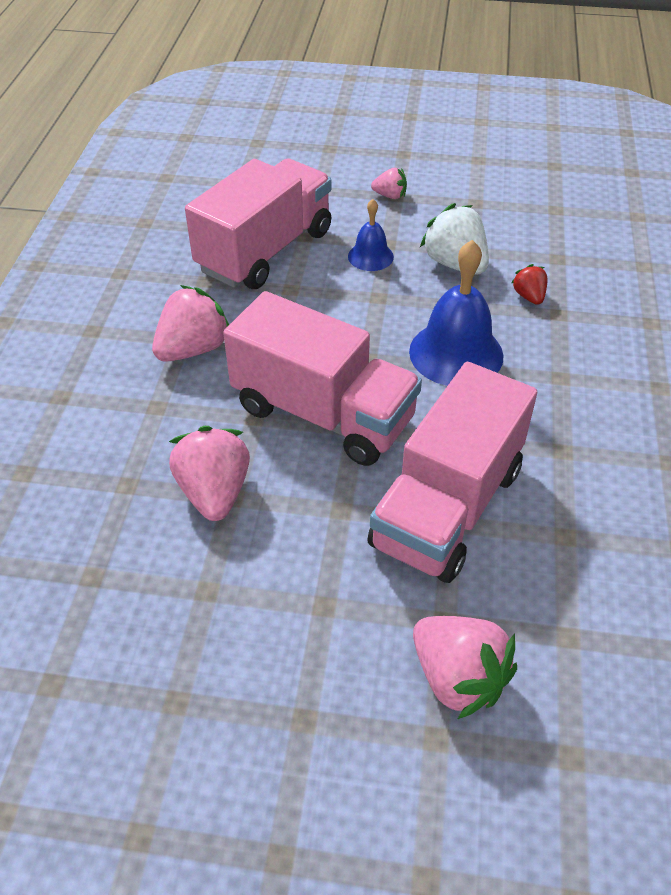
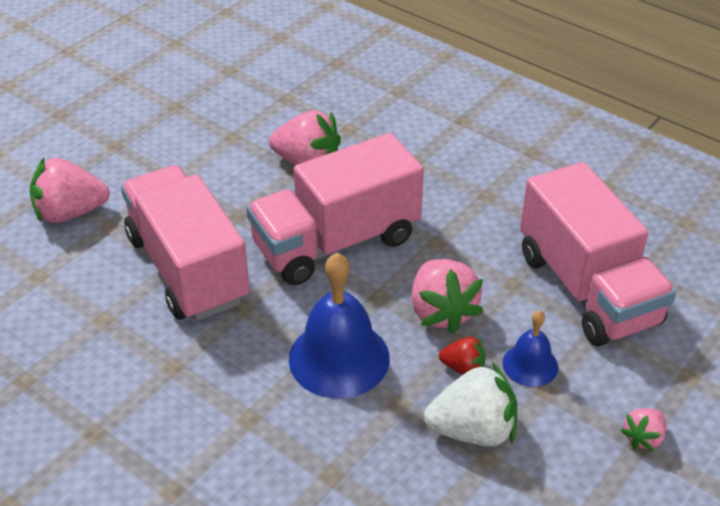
camera: 120 degrees right, 5 degrees down
(193, 349) = (469, 198): pink strawberry -> pink strawberry (441, 312)
(529, 296) = (376, 464): red strawberry -> red strawberry (463, 368)

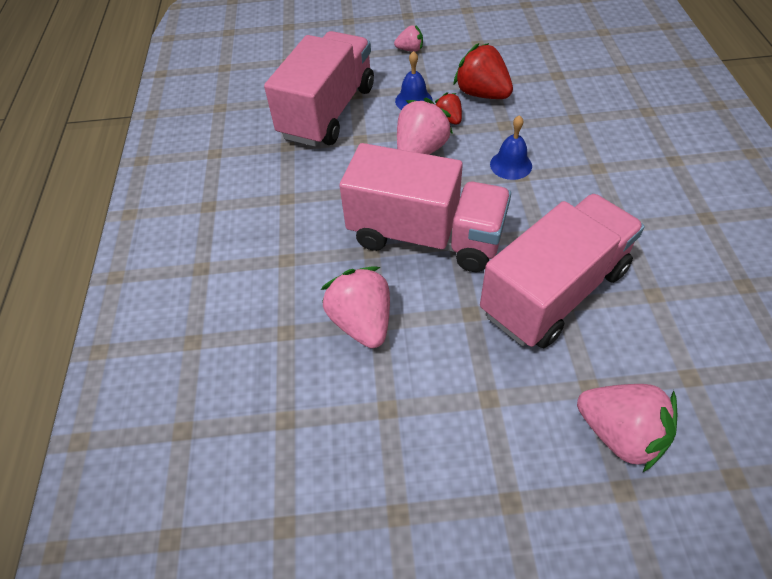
camera: 130 degrees left, 10 degrees up
(188, 269) = (554, 291): pink truck -> pink truck turned 150 degrees counterclockwise
(339, 358) = (511, 165): blue bell -> blue bell, size x0.55
(473, 430) = (482, 94): white strawberry -> red strawberry

